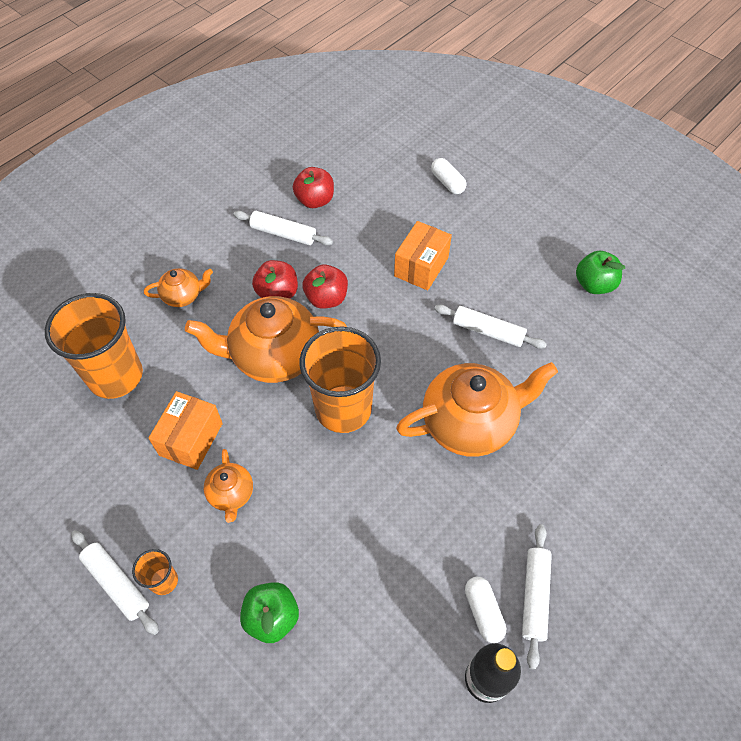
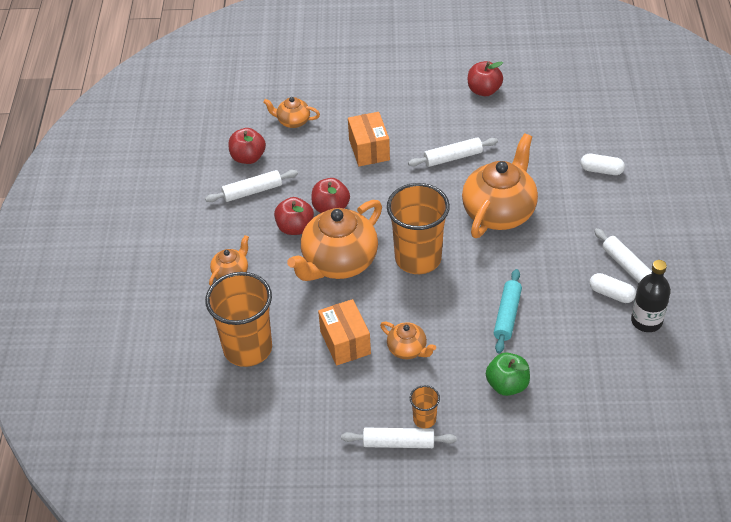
camera: 40 degrees left, 10 degrees down
(355, 541) = (507, 315): none -> turquoise rolling pin
(387, 193) = (293, 121): none -> orange teapot
(447, 182) = (325, 89): white capsule -> white capsule (601, 170)
(594, 284) = (484, 90): green apple -> red apple

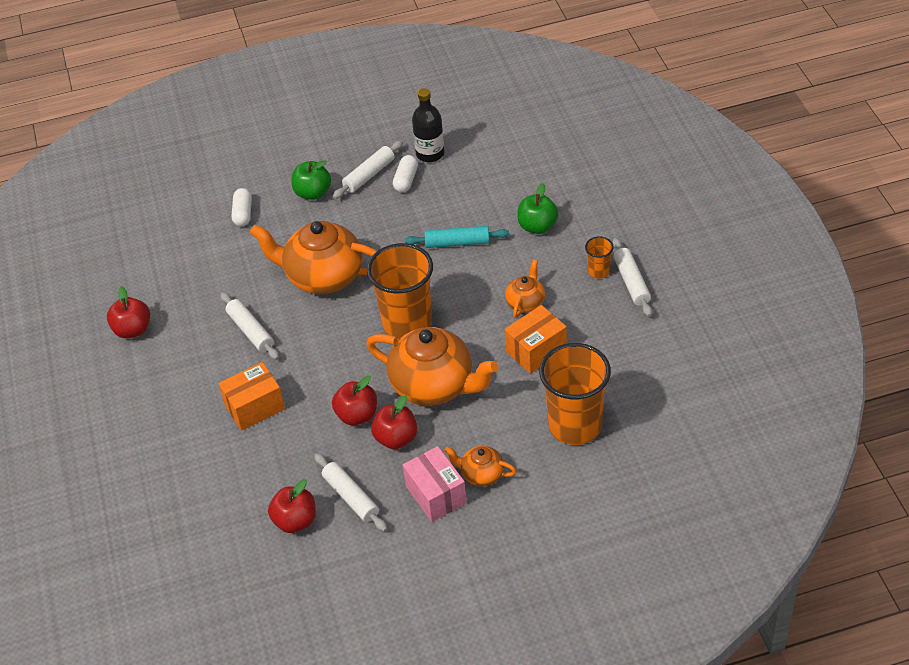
camera: 105 degrees left, 0 degrees up
(227, 241) = (436, 494): none -> pink box
(293, 121) = (221, 495): orange teapot -> none
(614, 221) = (313, 193): none -> green apple

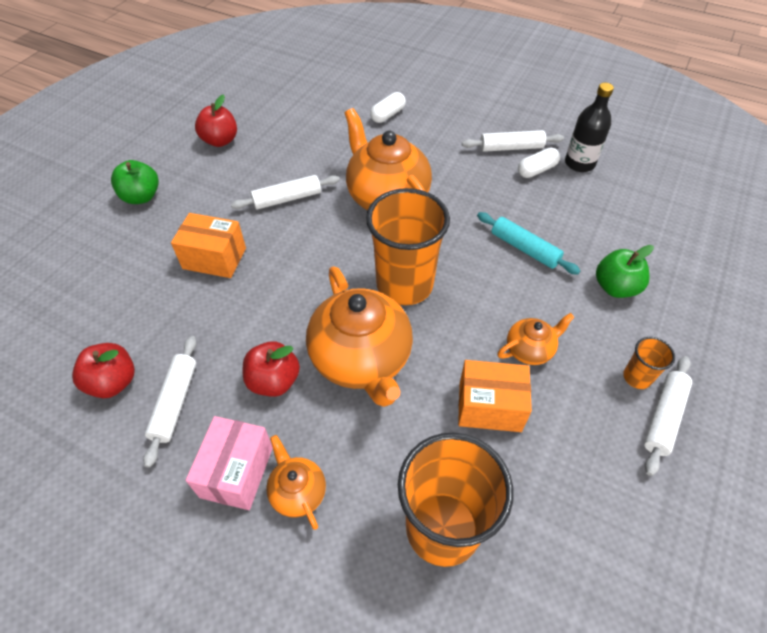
camera: 40 degrees right, 5 degrees up
(250, 331) = (287, 199): white rolling pin -> white rolling pin turned 60 degrees clockwise
(313, 193) = (453, 133): green apple -> green apple (141, 197)
(357, 415) = (272, 331): red apple -> none

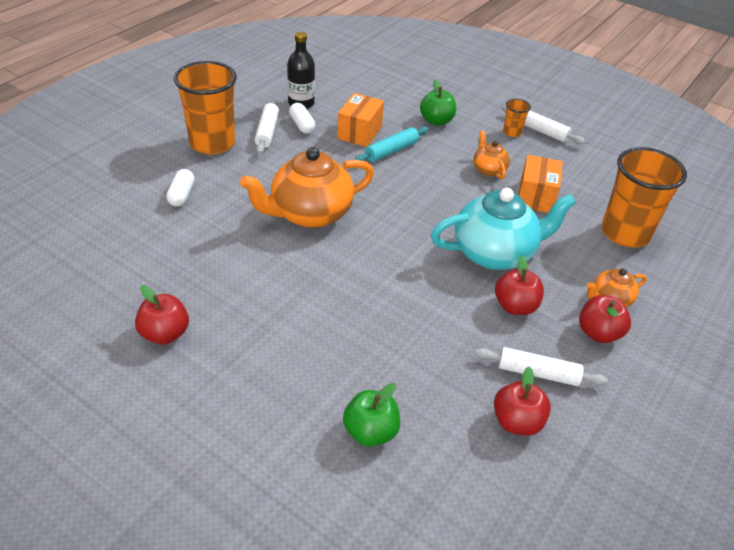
camera: 85 degrees left, 10 degrees down
(141, 197) = (246, 412): green apple -> green apple (370, 432)
(214, 258) = (365, 343): orange box -> orange box (359, 132)
(237, 472) = (598, 333): pink box -> red apple
(287, 199) = (290, 282): white rolling pin -> none
(361, 359) = (494, 253): orange teapot -> turquoise teapot
(388, 115) = (182, 195): white capsule -> white capsule turned 45 degrees clockwise
(404, 285) = (420, 219): orange cup -> orange cup (212, 143)

